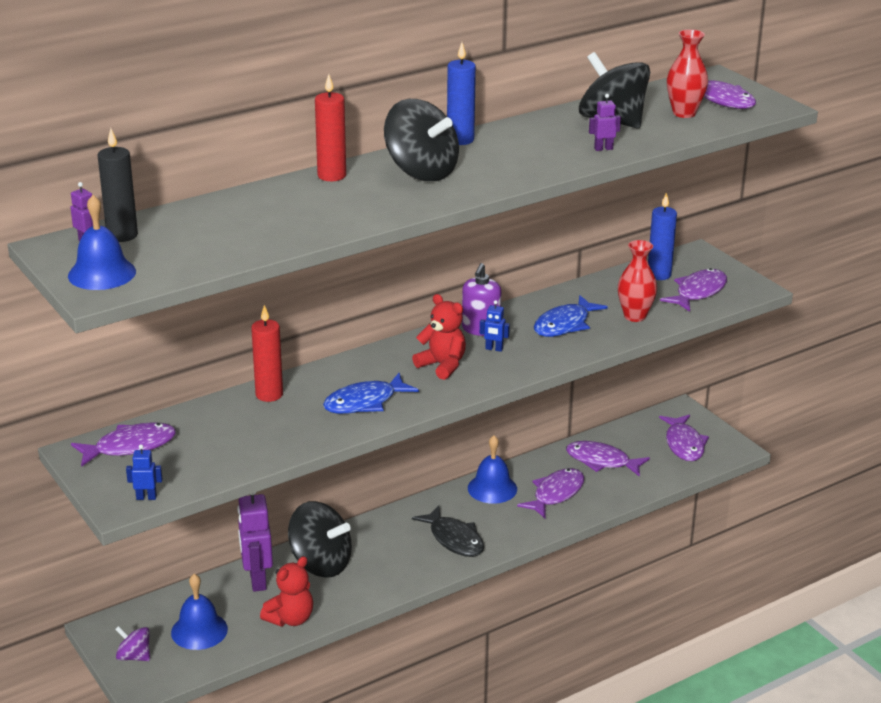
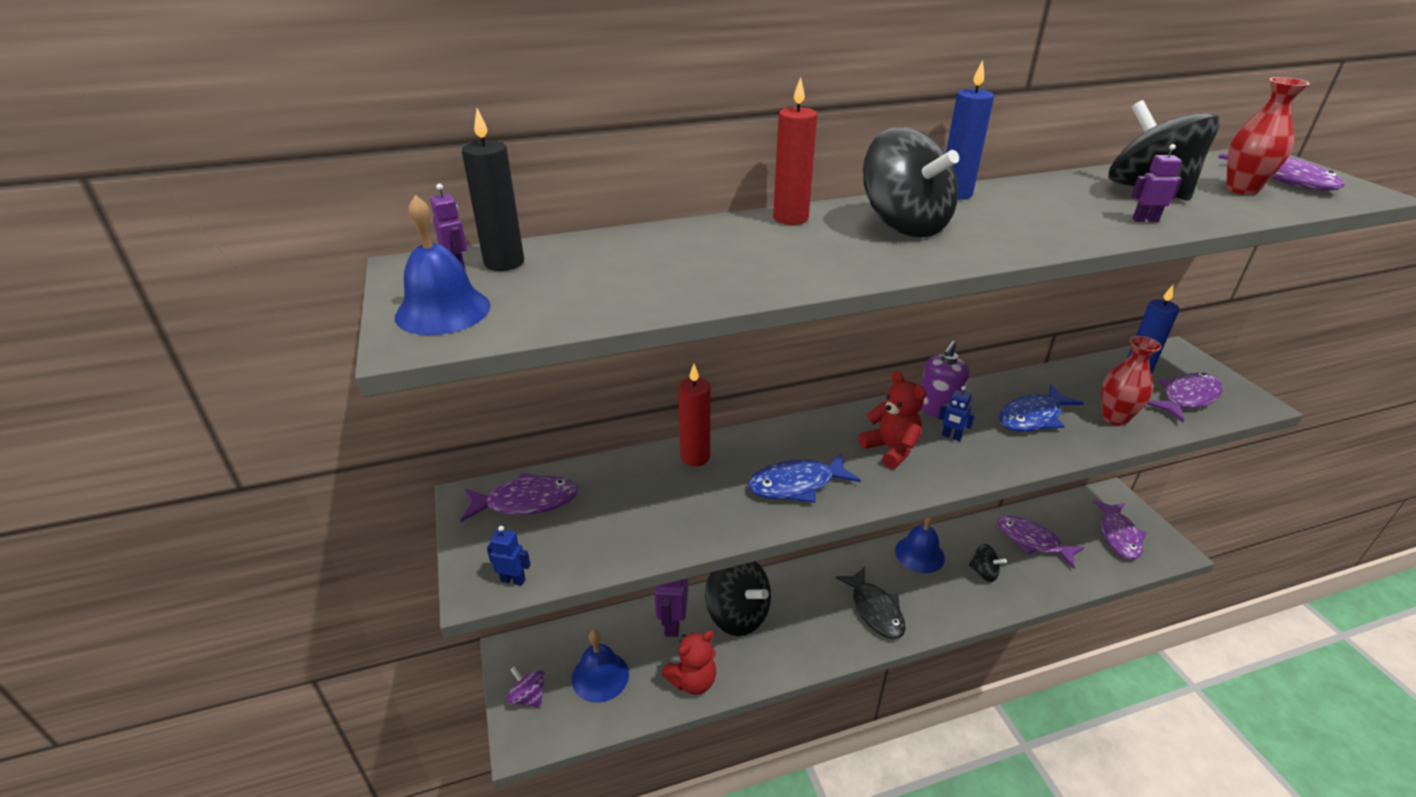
camera: 15 degrees right, 5 degrees up
(555, 494) = (984, 572): purple fish -> black spinning top

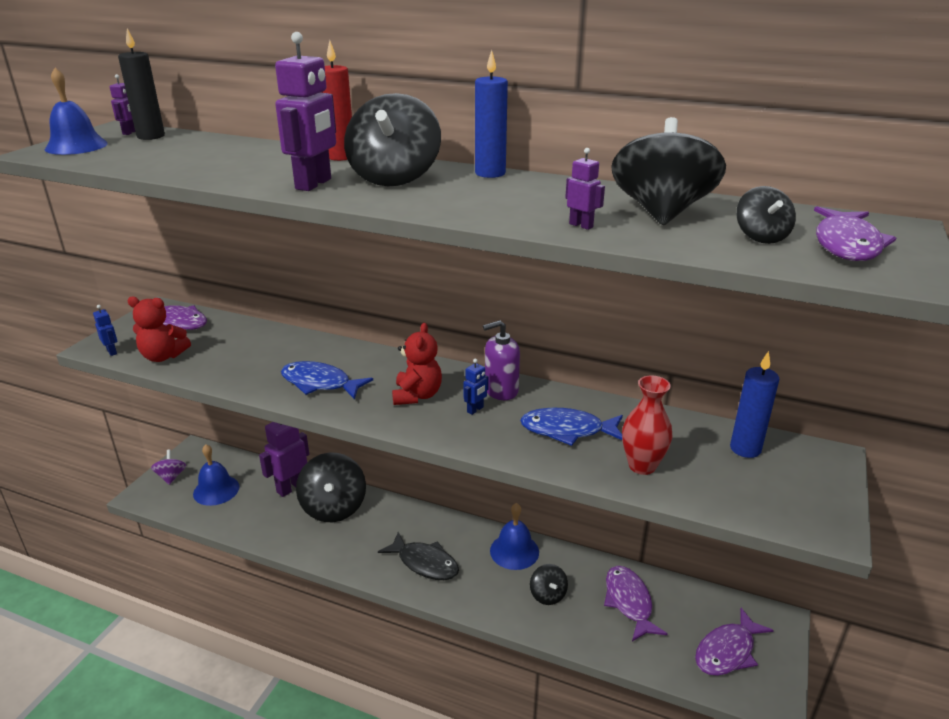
camera: 40 degrees right, 5 degrees down
(693, 680) = (257, 525): red teddy bear -> red teddy bear (163, 356)
(695, 457) = (293, 342): red candle -> none
(863, 257) = (314, 184): none -> purple robot
(875, 610) = (425, 563): black fish -> black fish turned 75 degrees counterclockwise
(951, 436) = (475, 410): blue robot -> blue robot turned 120 degrees counterclockwise
(1186, 398) = (753, 489): purple fish -> none
(1241, 189) = (761, 237): red vase -> black spinning top

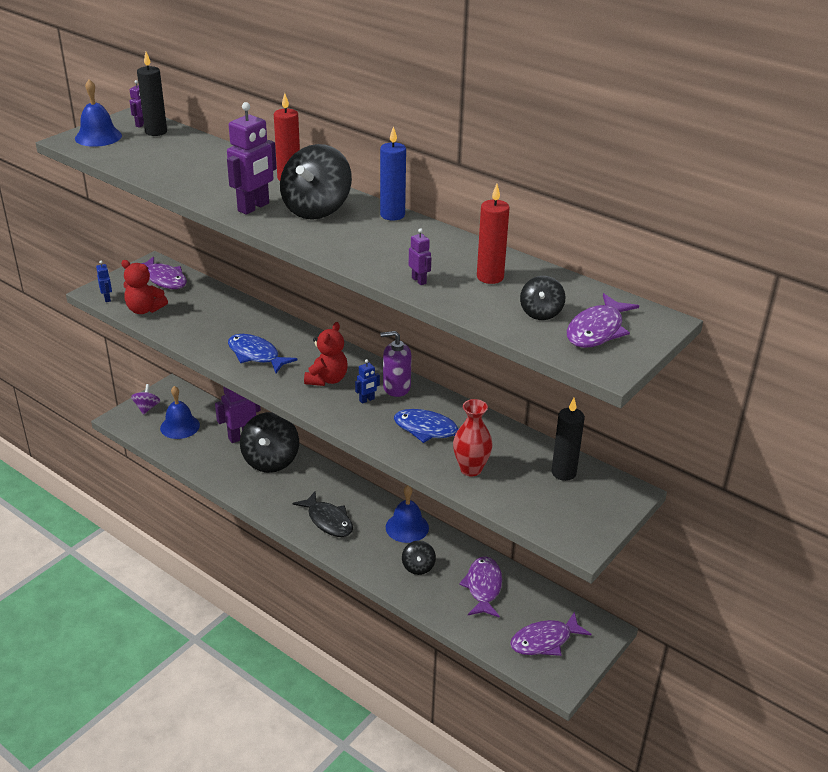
camera: 15 degrees right, 5 degrees up
(661, 212) = (490, 277): black spinning top -> red candle
(745, 449) = (563, 473): blue candle -> black candle

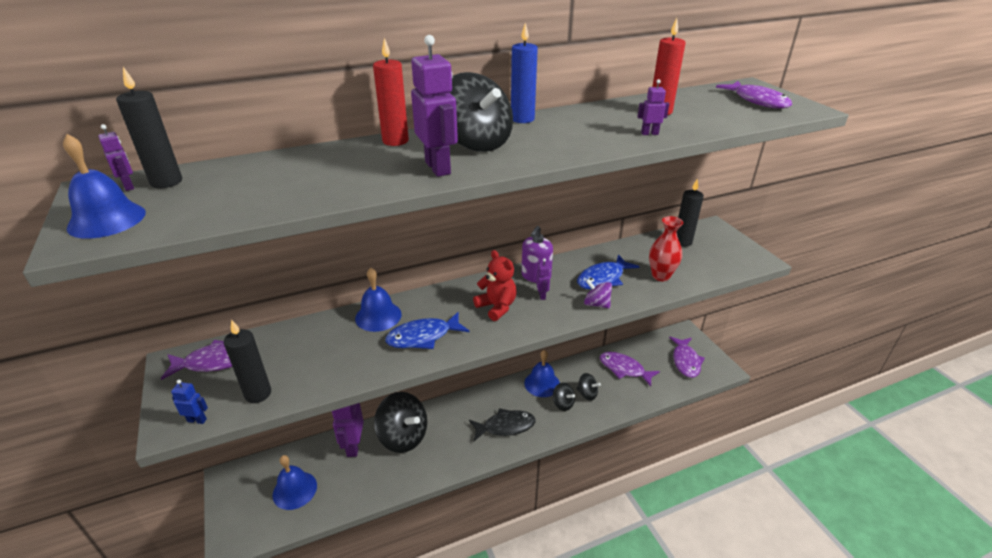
camera: 60 degrees left, 0 degrees up
(144, 309) = (258, 394): red teddy bear -> black candle
(147, 408) = (238, 509): purple spinning top -> purple spinning top (596, 304)
(266, 324) = (378, 316): none -> blue bell
(367, 400) = (542, 295): blue robot -> purple robot
(541, 313) = (725, 109): black spinning top -> black spinning top (563, 404)

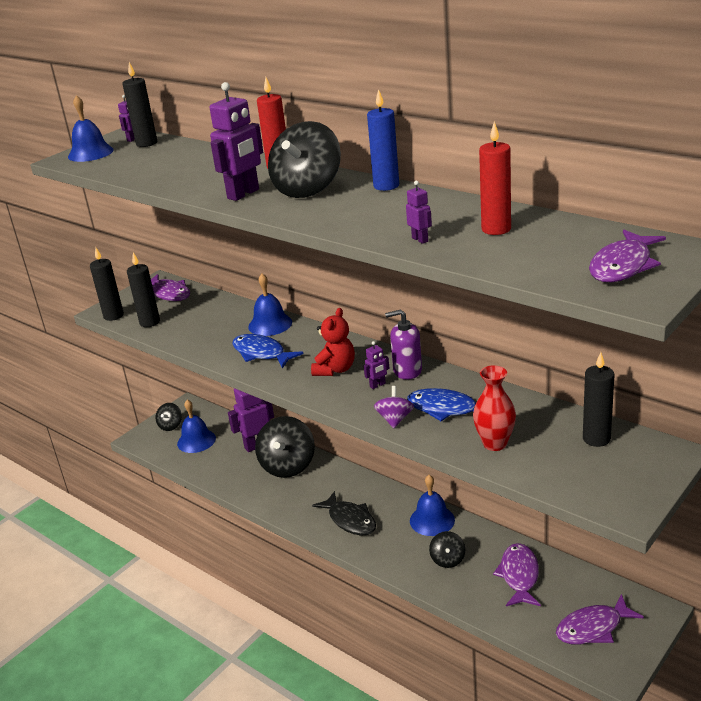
camera: 65 degrees right, 5 degrees down
(197, 420) = (113, 316): blue robot -> black candle
(563, 404) = (415, 547): black spinning top -> black spinning top (170, 425)

